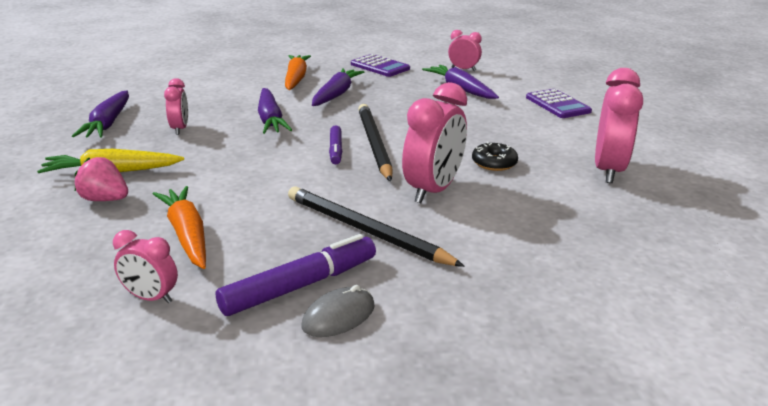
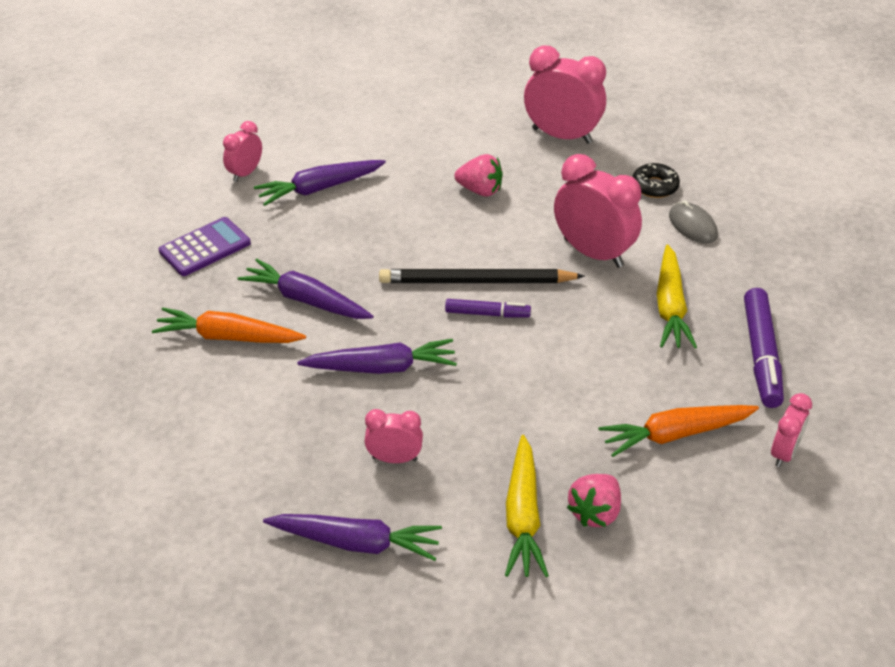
camera: 80 degrees left, 15 degrees up
(300, 286) = (761, 355): purple marker -> purple marker turned 150 degrees counterclockwise
(338, 316) = (802, 335): grey mouse -> grey mouse (692, 226)
(366, 231) = (670, 307): black pencil -> yellow carrot
(494, 163) = (536, 202): black donut -> black donut (654, 186)
(495, 140) = (480, 190): none -> pink strawberry
(557, 105) = (391, 126): purple calculator -> none

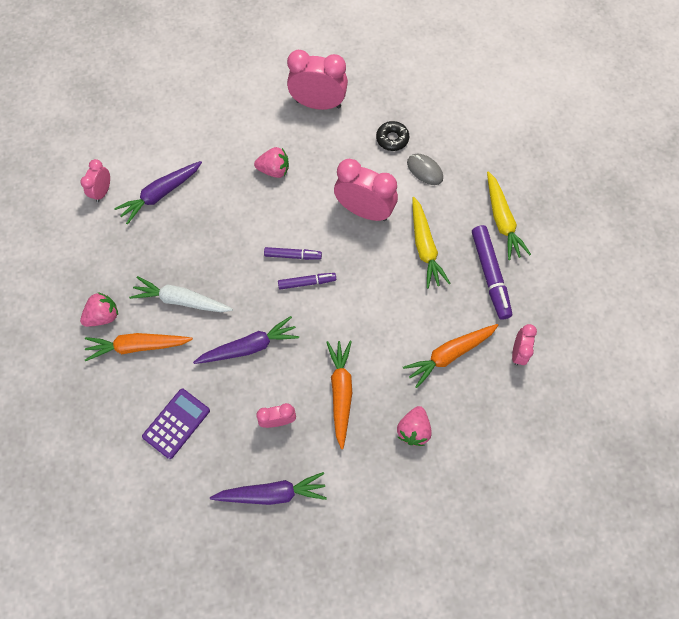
camera: 15 degrees left, 25 degrees up
(195, 296) = (103, 316): none -> pink strawberry
(205, 247) = (96, 269): purple calculator -> purple calculator (176, 423)
(306, 300) = (181, 300): purple carrot -> white carrot
(476, 282) = (293, 255): black pencil -> purple marker
(497, 445) = (341, 392): none -> orange carrot
(523, 516) = (370, 444): yellow carrot -> yellow carrot (502, 220)

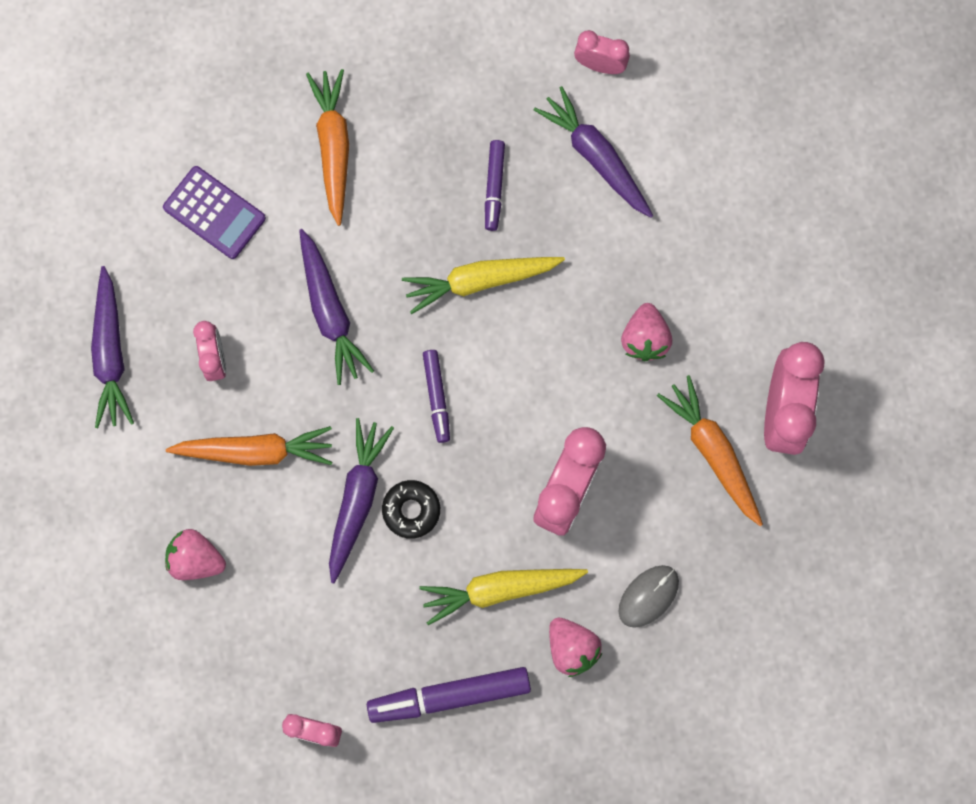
camera: 90 degrees right, 10 degrees up
(103, 316) = (383, 91): pink strawberry -> pink strawberry (572, 648)
(181, 300) = (407, 204): white carrot -> none
(293, 255) = (484, 373): purple marker -> purple marker (494, 187)
(371, 328) = (357, 499): none -> purple carrot
(392, 139) = (712, 541): black donut -> black donut (411, 510)
(449, 354) = (312, 620): orange carrot -> orange carrot (712, 451)
(502, 220) = (550, 724): yellow carrot -> yellow carrot (480, 281)

